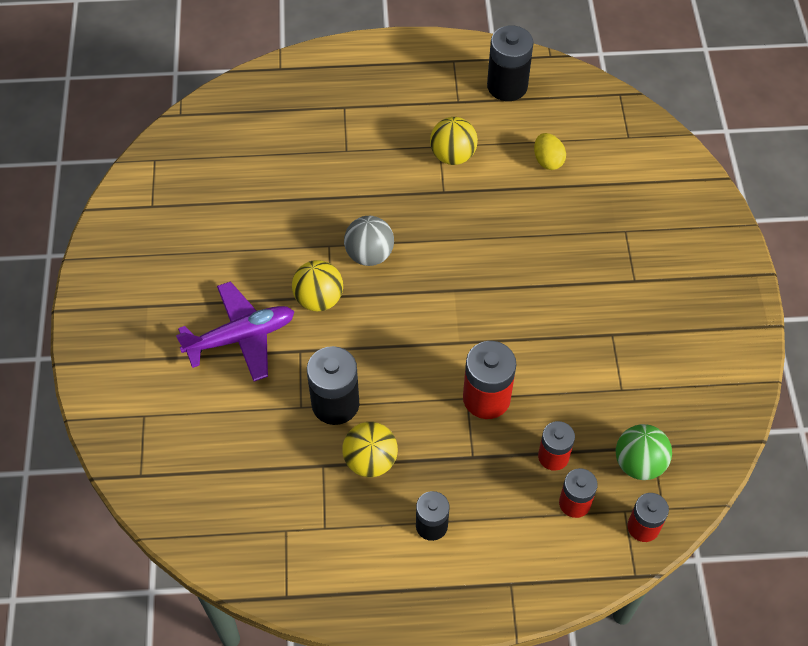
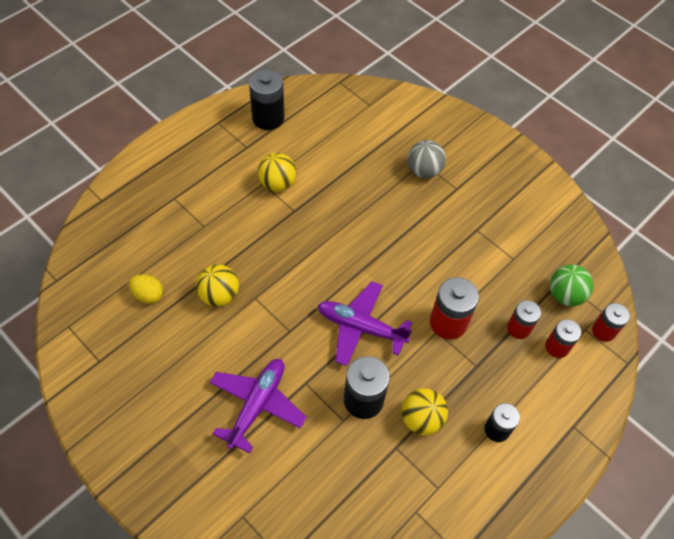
camera: 45 degrees left, 0 degrees up
(319, 299) = (284, 338): yellow ball -> yellow ball (219, 295)
(369, 254) = (287, 284): grey ball -> grey ball (424, 171)
(398, 340) = (361, 327): none -> purple plane
(548, 161) = (338, 149): yellow egg -> yellow egg (148, 295)

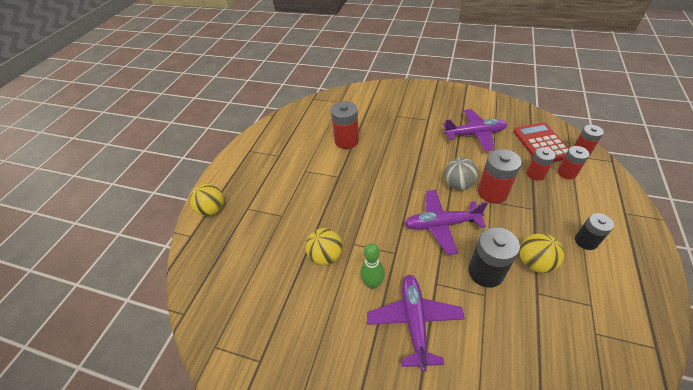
camera: 20 degrees left, 10 degrees down
(148, 295) = (270, 284): yellow egg -> none
(244, 348) = (372, 283): none -> green bowling pin
(268, 118) = (282, 134): black battery -> none
(277, 184) = (315, 166): yellow ball -> yellow ball (212, 209)
(336, 167) = (346, 141): none -> red battery
(424, 171) = (401, 119): grey ball -> grey ball (458, 184)
(495, 239) = (474, 134): none -> purple plane
(565, 295) = (541, 143): green ball -> red calculator

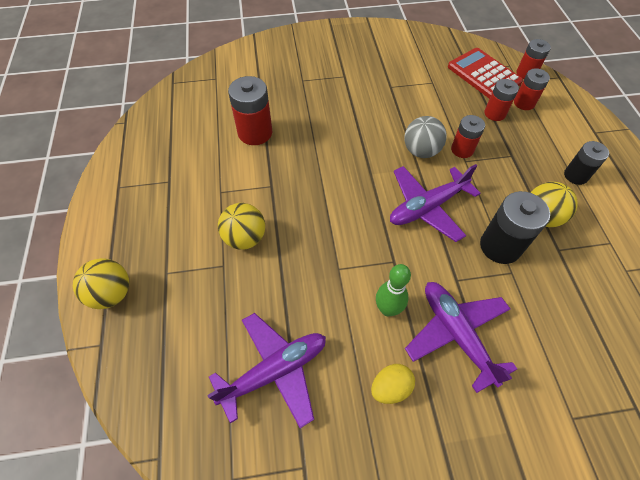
camera: 30 degrees left, 10 degrees up
(326, 256) = (313, 297): yellow ball -> yellow ball (245, 238)
(345, 337) = (390, 388): none -> yellow egg
(474, 134) = (408, 81): purple plane -> purple plane (275, 371)
(492, 192) = (462, 149): red battery -> red battery, size x0.64

